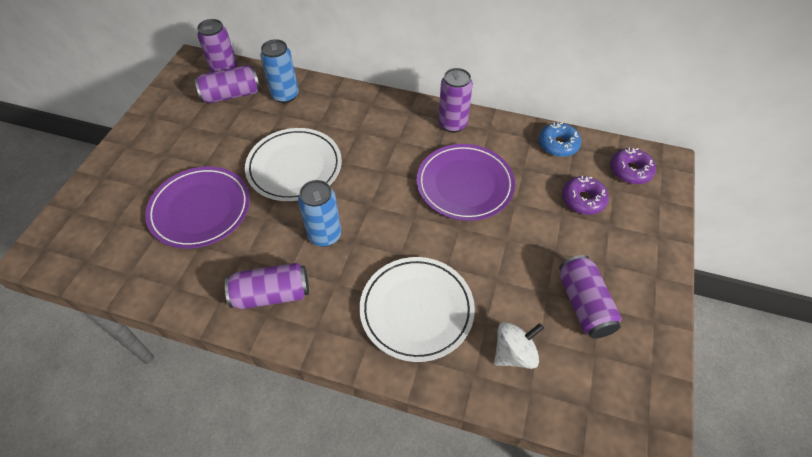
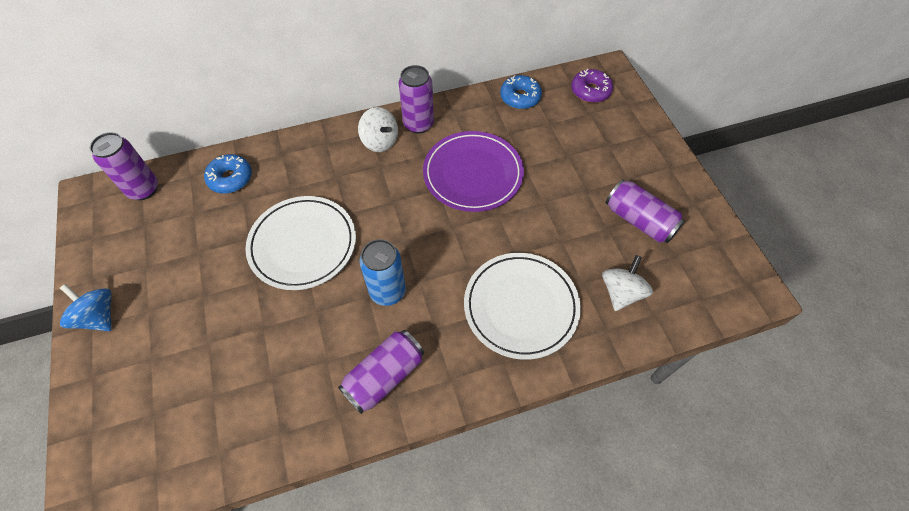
camera: 35 degrees left, 5 degrees up
(135, 142) = (98, 316): none -> blue spinning top
(200, 209) = (240, 342): purple plate -> none
(232, 95) = (170, 207): purple can -> none
(285, 95) = (230, 178): blue can -> blue donut
(411, 122) = (380, 141): none -> white spinning top
(583, 200) = (574, 135): purple donut -> none

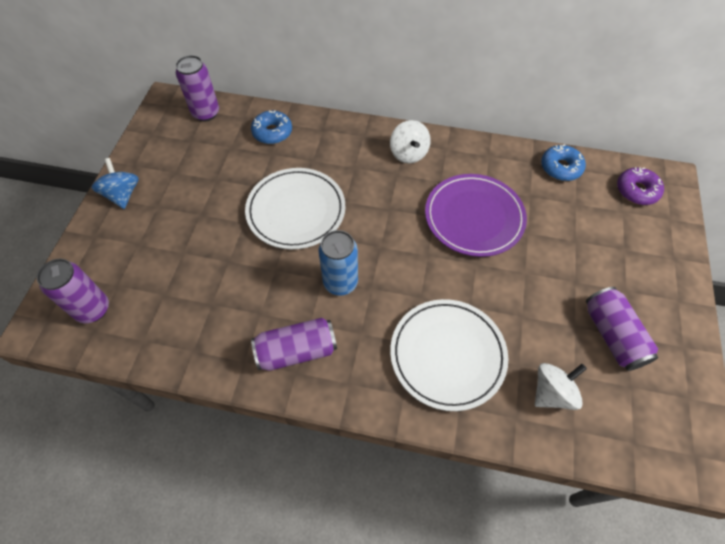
camera: 30 degrees right, 0 degrees up
(418, 124) = (451, 152): purple can -> purple can (93, 309)

